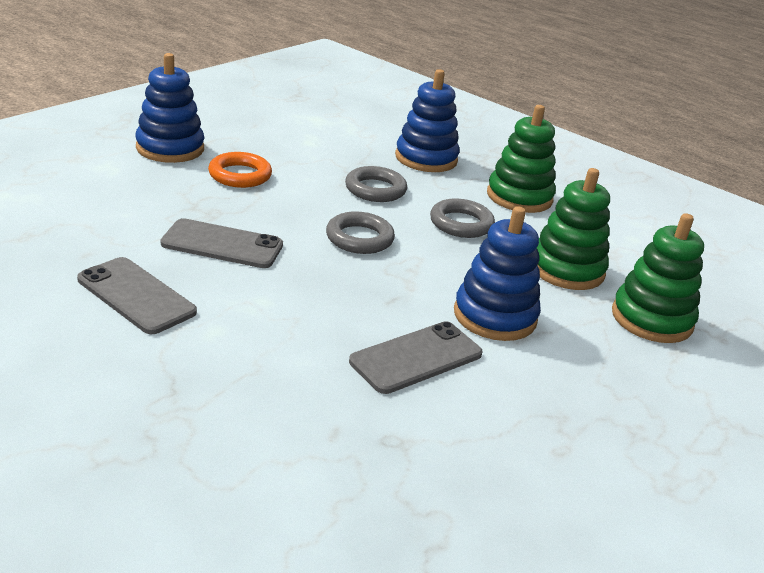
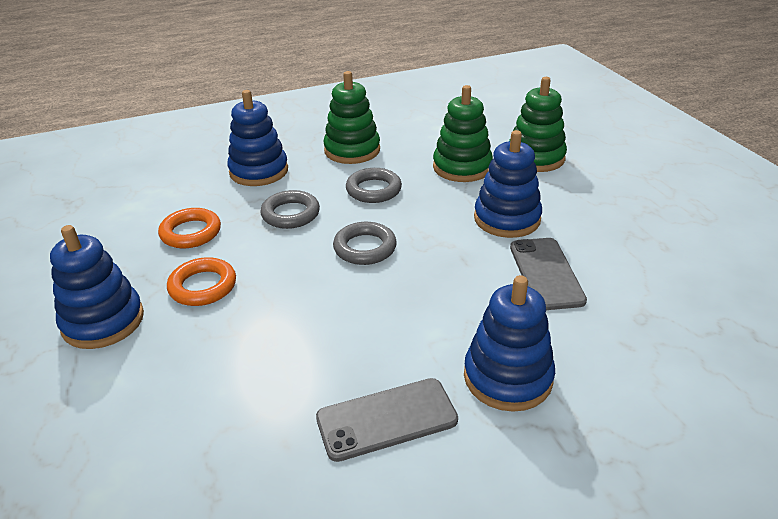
camera: 55 degrees left, 5 degrees up
(222, 245) = (327, 334): grey phone -> none
(229, 354) = (507, 377): none -> blue stacking toy
(304, 152) = (191, 233): none -> orange ring

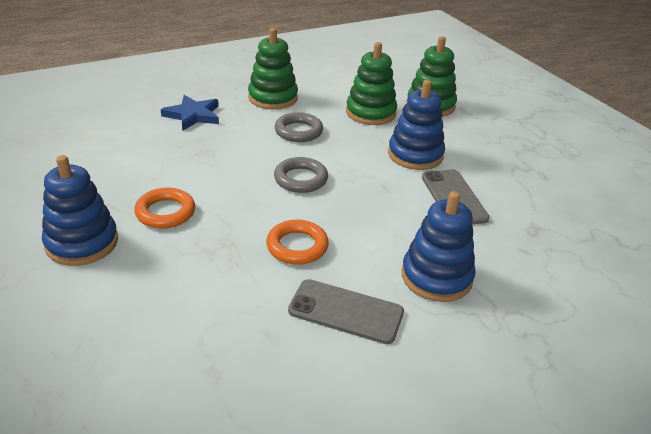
camera: 10 degrees left, 0 degrees up
(191, 233) = (143, 168): orange ring -> orange ring (297, 246)
(259, 171) = (193, 115): blue stacking toy -> blue star
(290, 214) = (230, 151): grey ring -> none
(386, 419) = (346, 311): grey phone -> grey phone turned 45 degrees clockwise

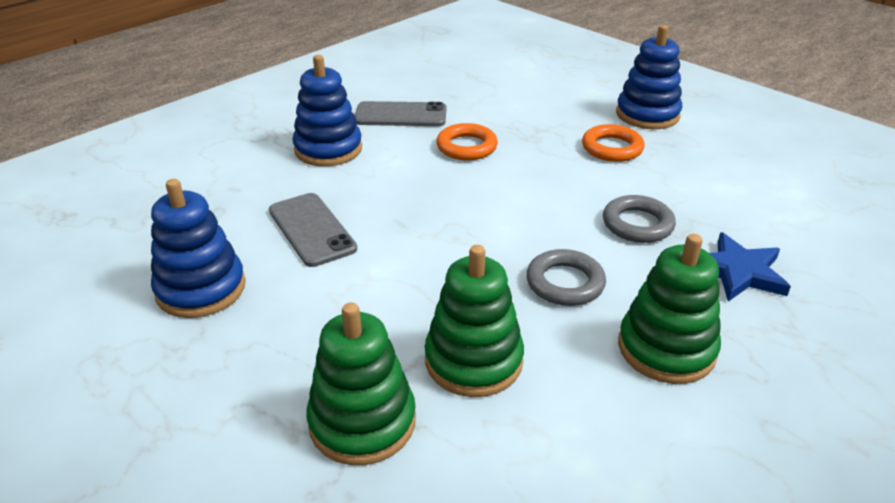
camera: 165 degrees right, 0 degrees up
(300, 179) = (508, 210): grey ring -> grey ring (637, 224)
(415, 155) = (372, 284): blue stacking toy -> blue stacking toy (201, 289)

